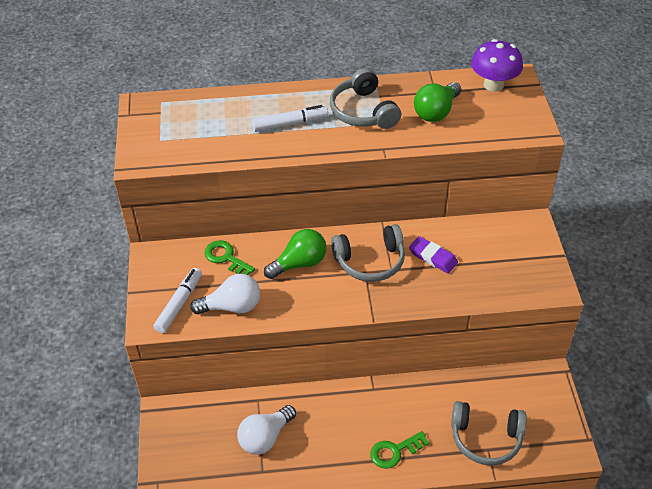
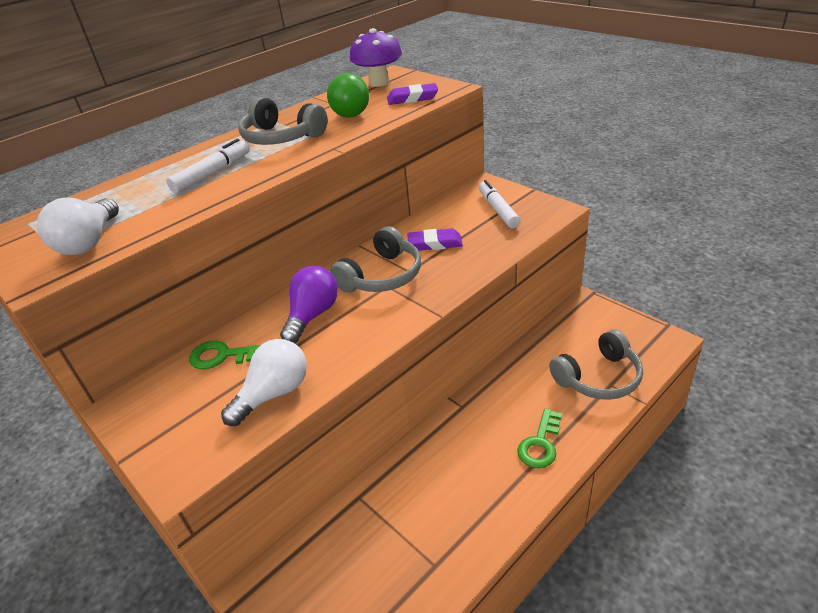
camera: 35 degrees left, 10 degrees down
(179, 304) = (203, 431): white marker -> white marker (498, 210)
(265, 437) = (403, 528): white light bulb -> white light bulb (89, 242)
(299, 263) = (312, 315): green light bulb -> purple light bulb
(495, 125) = (412, 98): none -> purple eraser

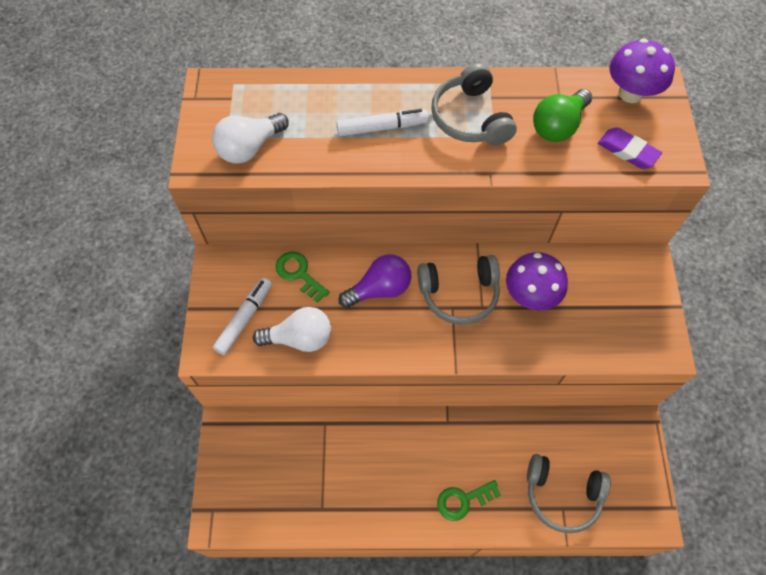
camera: 40 degrees right, 25 degrees up
(435, 243) = (530, 295): purple eraser -> purple mushroom
(498, 210) = (620, 303): white marker -> white marker (244, 318)

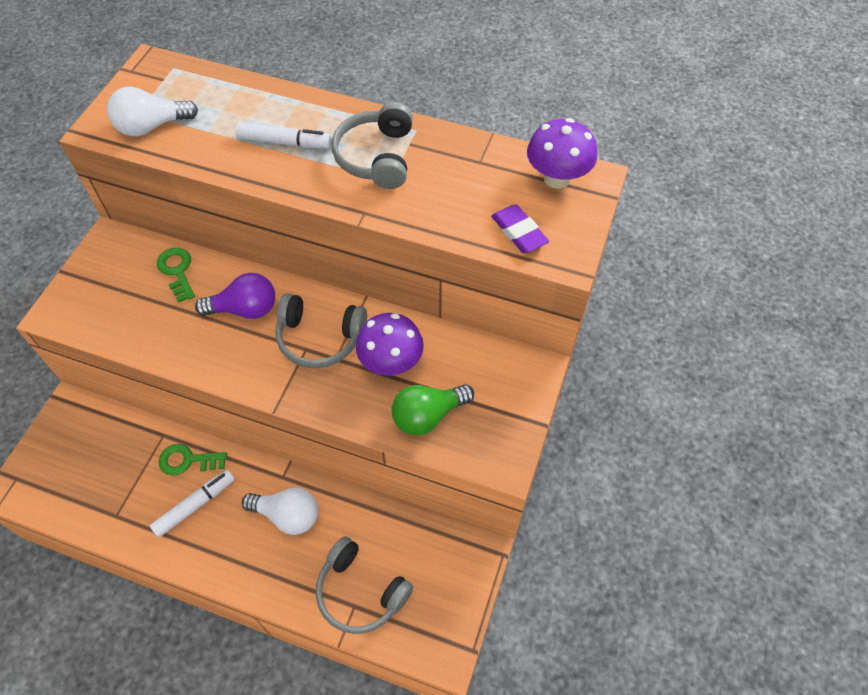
camera: 20 degrees right, 5 degrees down
(244, 318) = (104, 296): white marker -> white marker (195, 505)
(300, 338) = (143, 330): white light bulb -> white light bulb (287, 515)
(463, 500) = (256, 559): green key -> green key (187, 460)
(558, 126) = (460, 188): green light bulb -> green light bulb (428, 416)

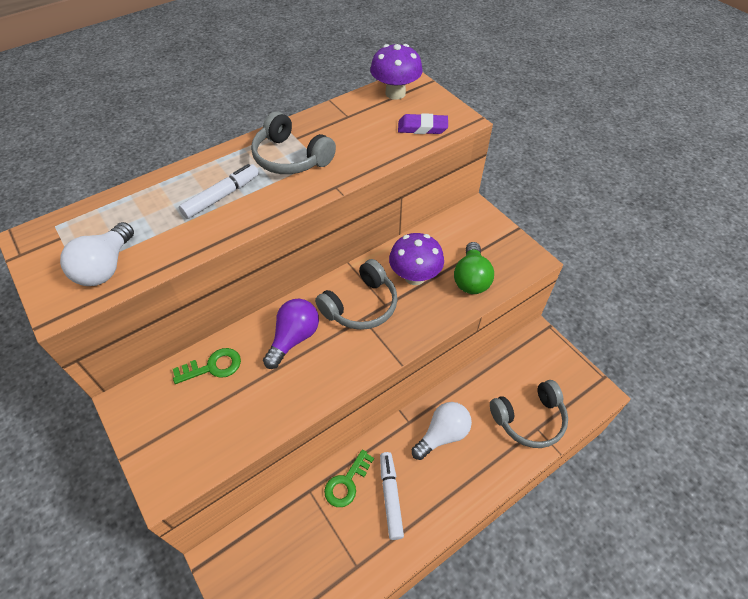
camera: 55 degrees left, 5 degrees down
(177, 271) = (213, 366): green key -> green key turned 150 degrees clockwise

